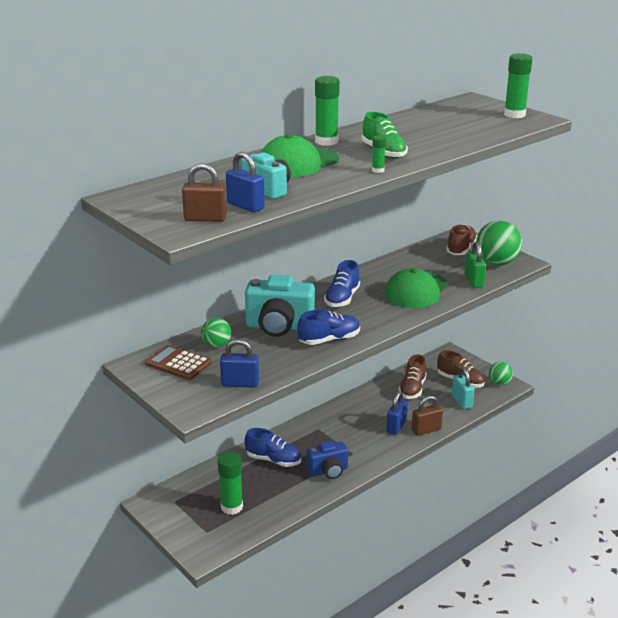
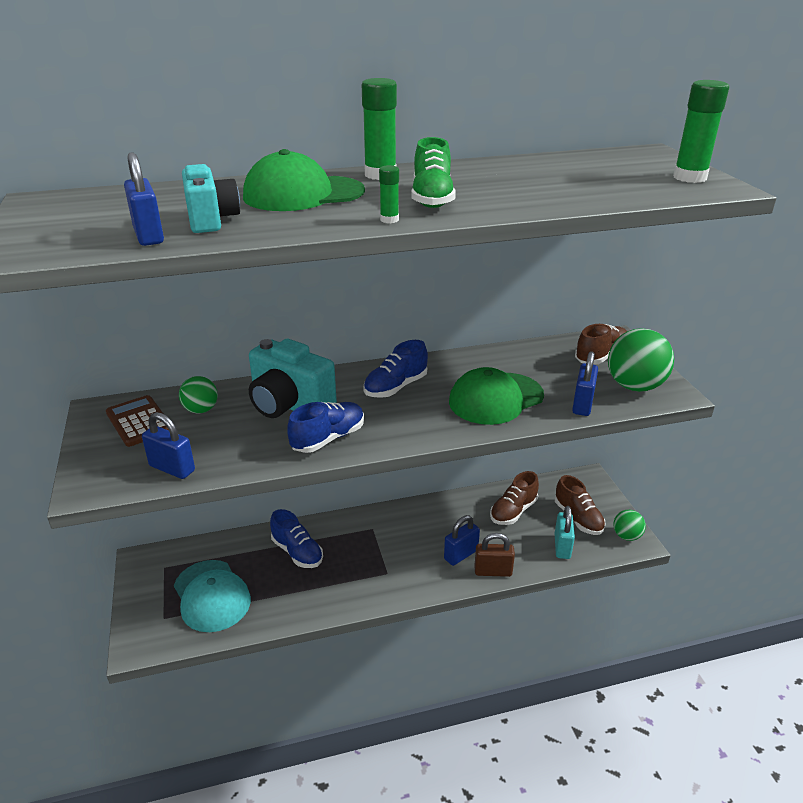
camera: 25 degrees right, 5 degrees up
(205, 219) = (75, 243): brown padlock -> none
(231, 507) = (211, 596): green glue stick -> turquoise cap
(328, 471) = (343, 587): blue camera -> none
(329, 340) = (328, 438): blue shoe -> blue shoe turned 45 degrees counterclockwise
(474, 281) = (582, 404): green padlock -> blue padlock

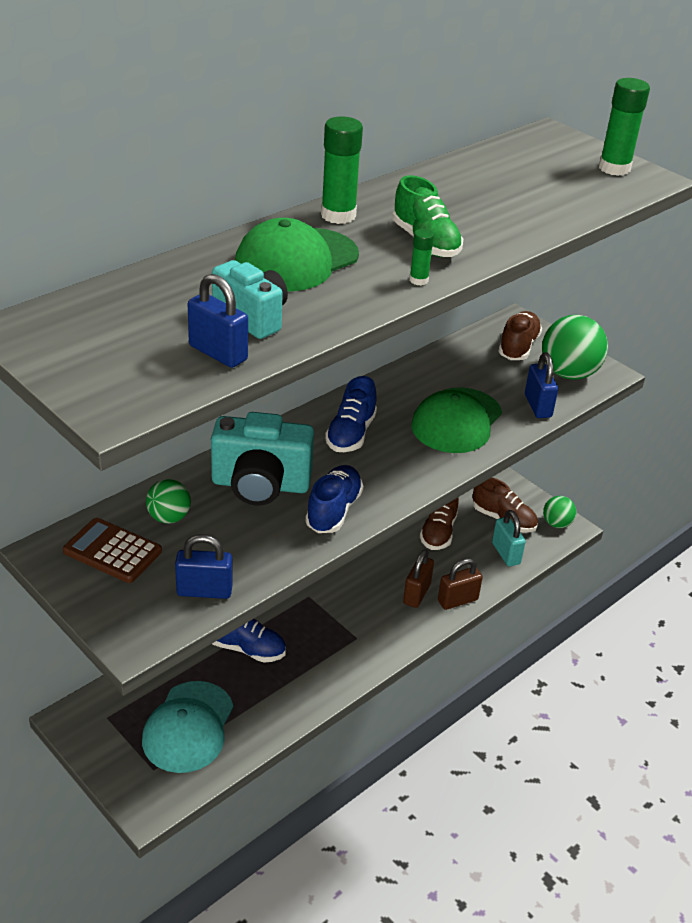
camera: 30 degrees left, 5 degrees up
(211, 596) = (188, 727): turquoise cap -> turquoise cap turned 75 degrees clockwise
(461, 555) = (416, 594): blue padlock -> brown padlock

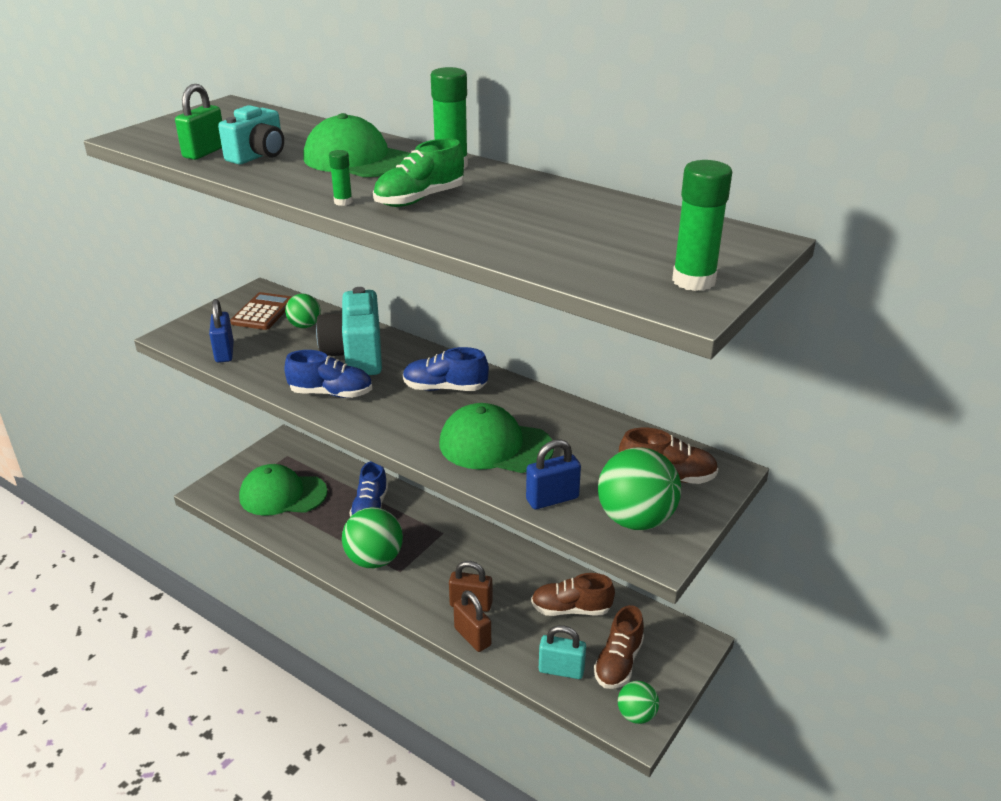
camera: 80 degrees right, 5 degrees down
(188, 727) = (282, 494): turquoise cap -> green cap
(218, 353) = (204, 152): blue padlock -> green padlock
(333, 655) = (374, 559): none -> green ball
(506, 553) = (561, 670): turquoise padlock -> turquoise padlock turned 45 degrees clockwise

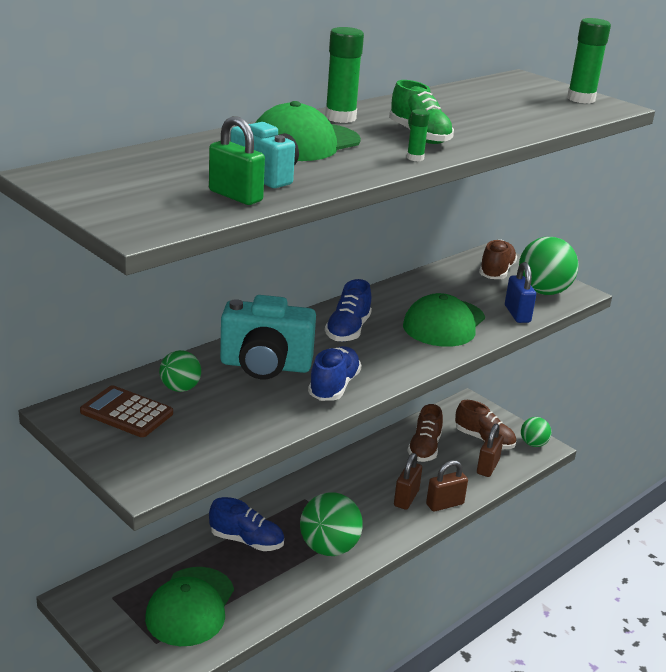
camera: 80 degrees left, 5 degrees down
(224, 352) = (213, 445): blue padlock -> none
(561, 670) = (487, 467): turquoise padlock -> brown padlock

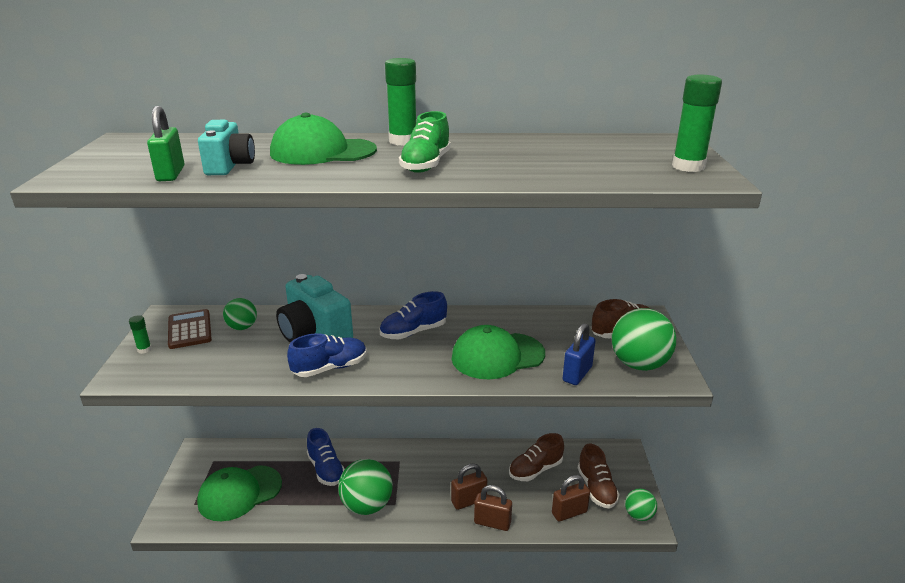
camera: 45 degrees right, 0 degrees up
(415, 158) = (371, 179): green glue stick -> green glue stick (144, 349)

